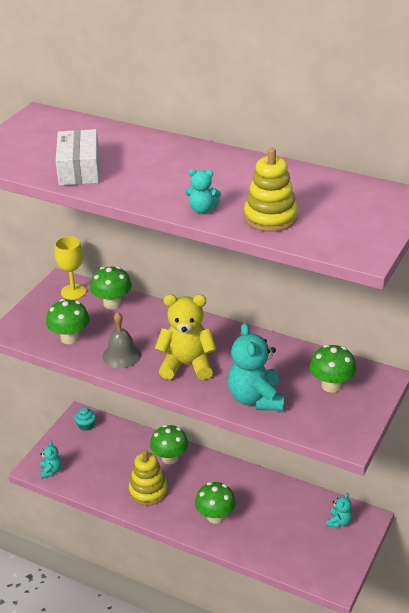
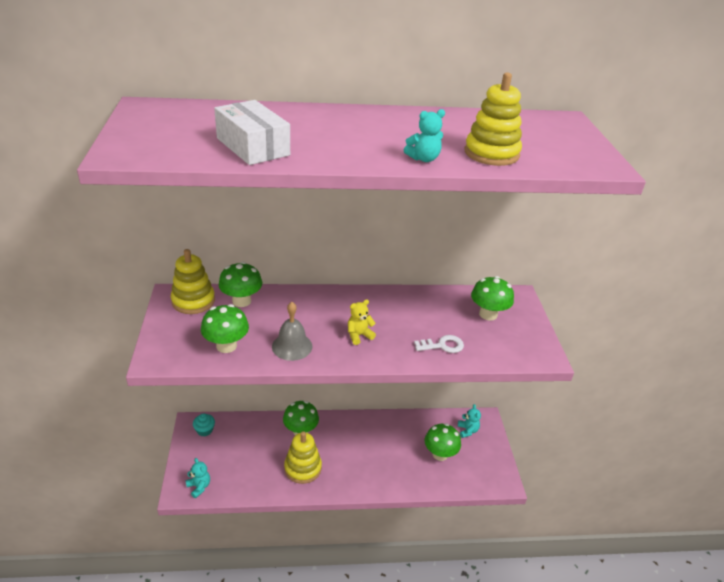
camera: 35 degrees left, 0 degrees up
(73, 292) = (193, 301): yellow goblet -> yellow stacking toy
(187, 365) = (359, 335): yellow teddy bear -> yellow teddy bear, size x0.50
(215, 516) = (374, 466): green mushroom -> green mushroom (440, 454)
(256, 399) = (443, 345): turquoise teddy bear -> white key

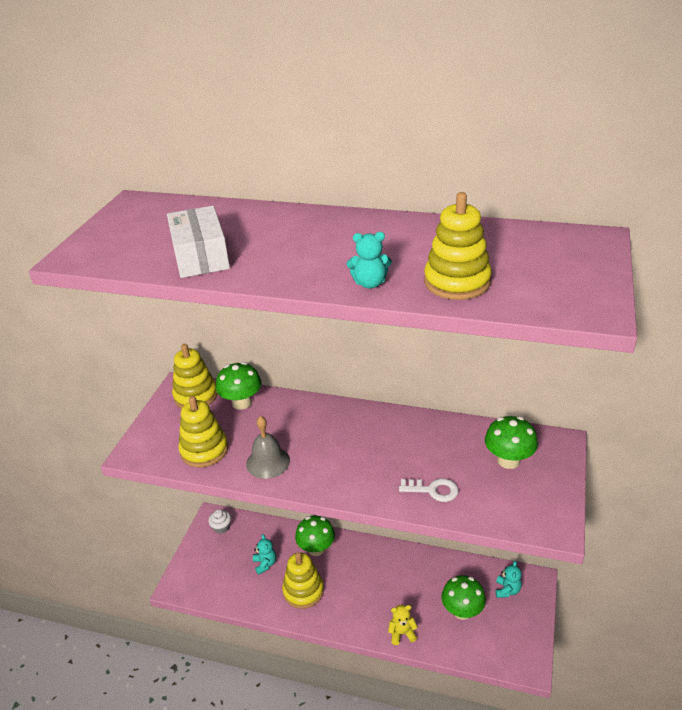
camera: 25 degrees right, 0 degrees up
(199, 487) = (195, 586): turquoise teddy bear -> turquoise teddy bear (265, 564)
(204, 430) = (221, 527): turquoise cupcake -> white cupcake
(226, 346) = (204, 450): green mushroom -> yellow stacking toy
(359, 335) = (344, 461): yellow teddy bear -> yellow teddy bear (402, 633)

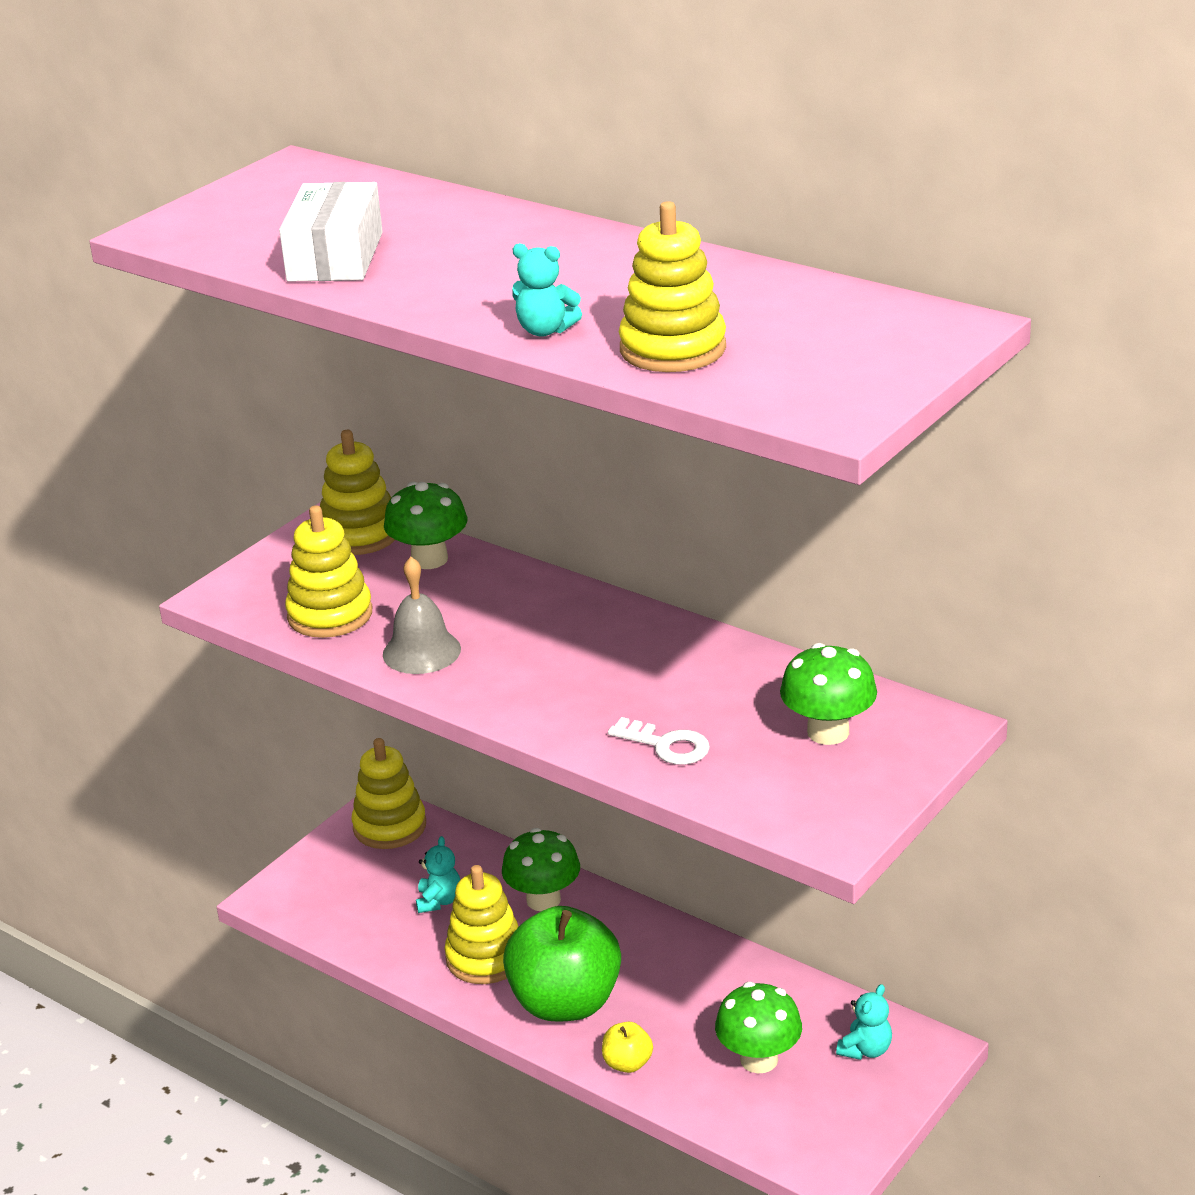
camera: 20 degrees right, 5 degrees down
(221, 527) = (389, 826): white cupcake -> yellow stacking toy
(355, 606) = (565, 1003): none -> green apple
(402, 633) = (627, 1063): yellow teddy bear -> yellow apple

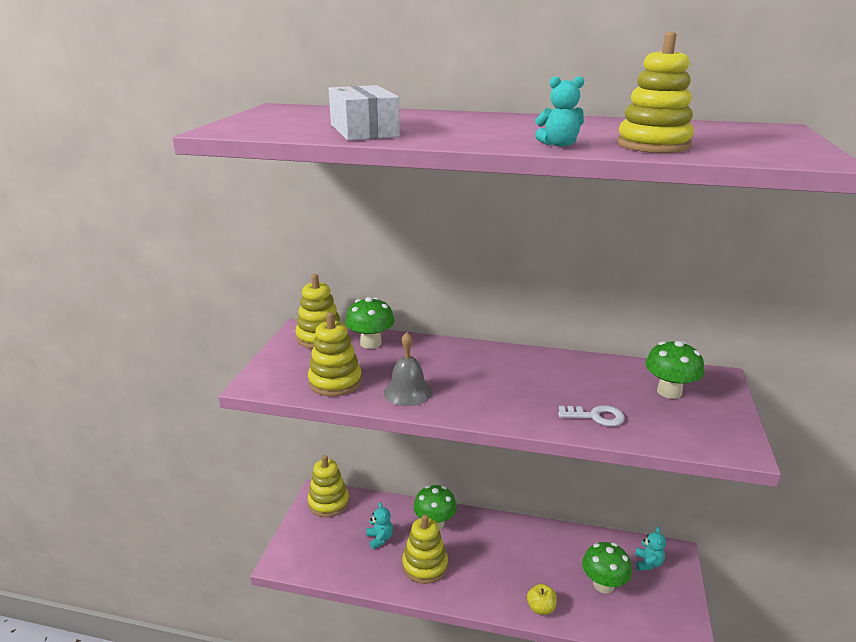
camera: 25 degrees left, 5 degrees down
(565, 1003) = (484, 580): green apple -> none

